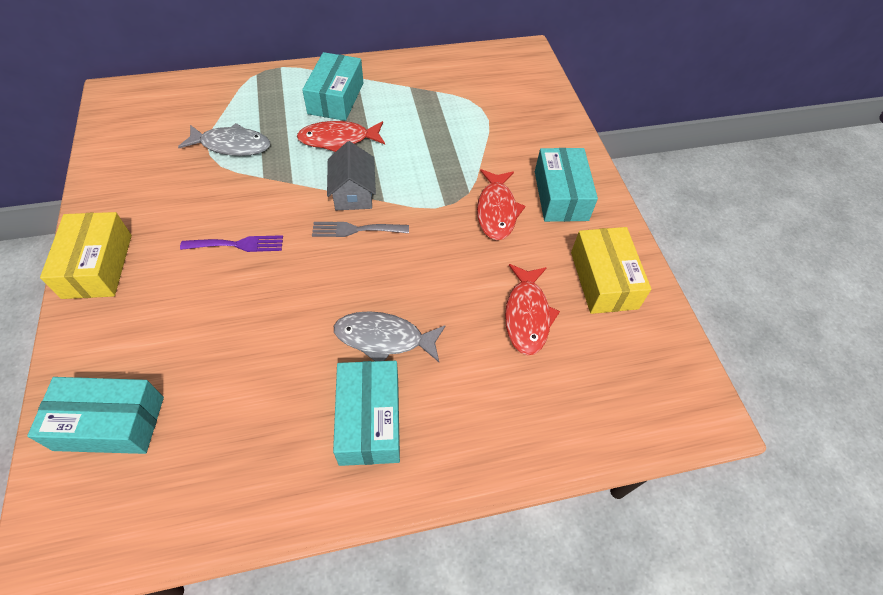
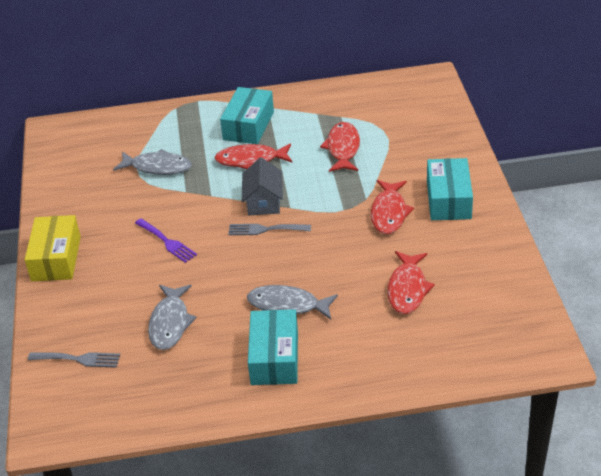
camera: 10 degrees right, 15 degrees down
(110, 423) = (78, 359): turquoise box -> grey fork
(235, 364) = (170, 323): none -> grey fish
(238, 244) = (167, 242): purple fork -> purple fork turned 45 degrees clockwise
(440, 129) = (343, 148): none -> red fish
(603, 280) = (477, 263): yellow box -> none

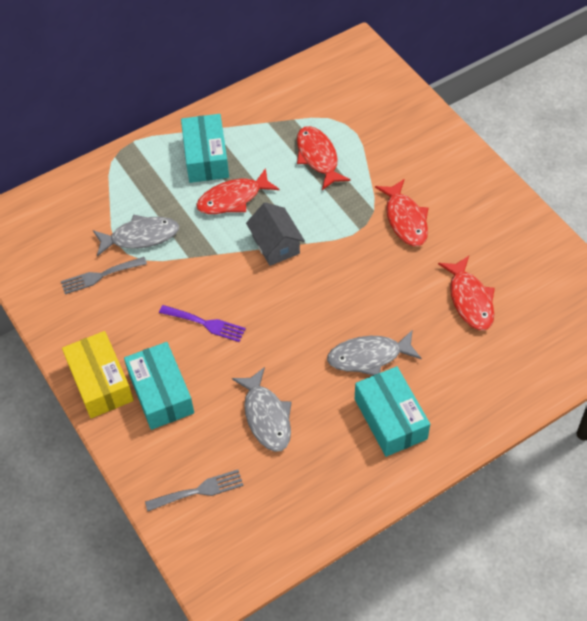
camera: 25 degrees left, 15 degrees up
(265, 229) = (296, 277): grey fork -> grey fork (100, 276)
(448, 200) = (452, 187): turquoise box -> turquoise box (161, 393)

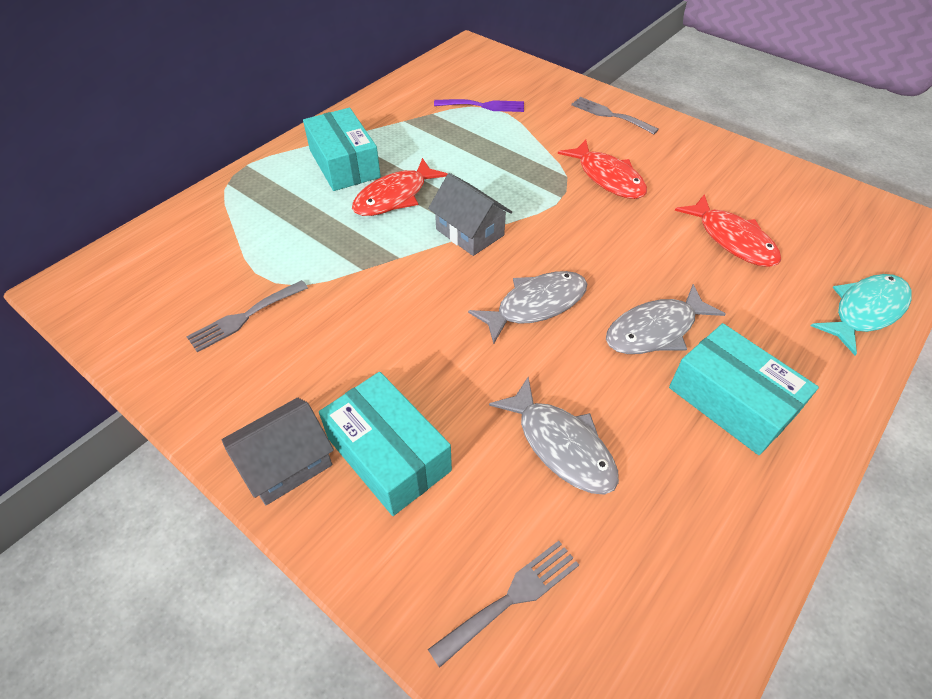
camera: 20 degrees left, 5 degrees down
(100, 382) = (286, 463): yellow box -> grey house
(140, 237) = (289, 260): grey fish -> grey fish (536, 305)
(206, 324) = (418, 342): purple fork -> purple fork (484, 106)
(318, 157) = (477, 140): red fish -> none
(442, 154) = (610, 115): none -> grey fork
(529, 382) = (865, 311): none -> turquoise fish

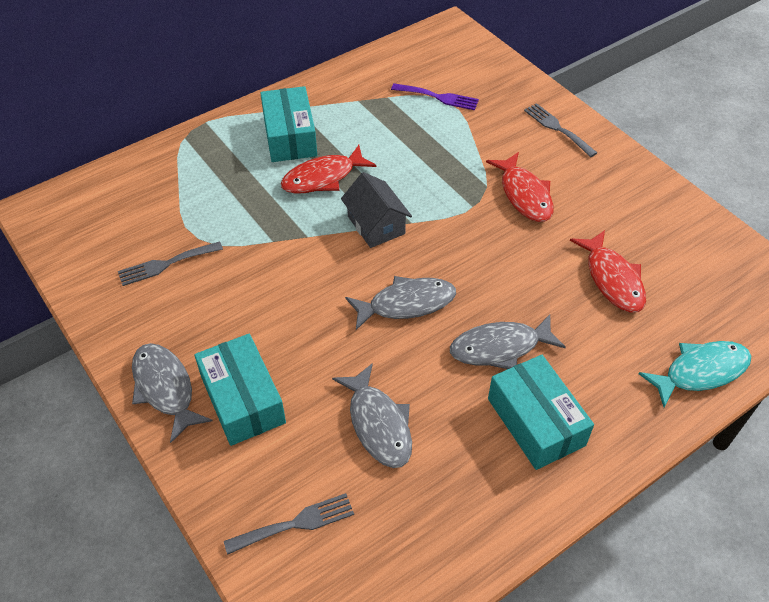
camera: 15 degrees right, 0 degrees up
(286, 463) = (165, 388): grey house -> grey fish

